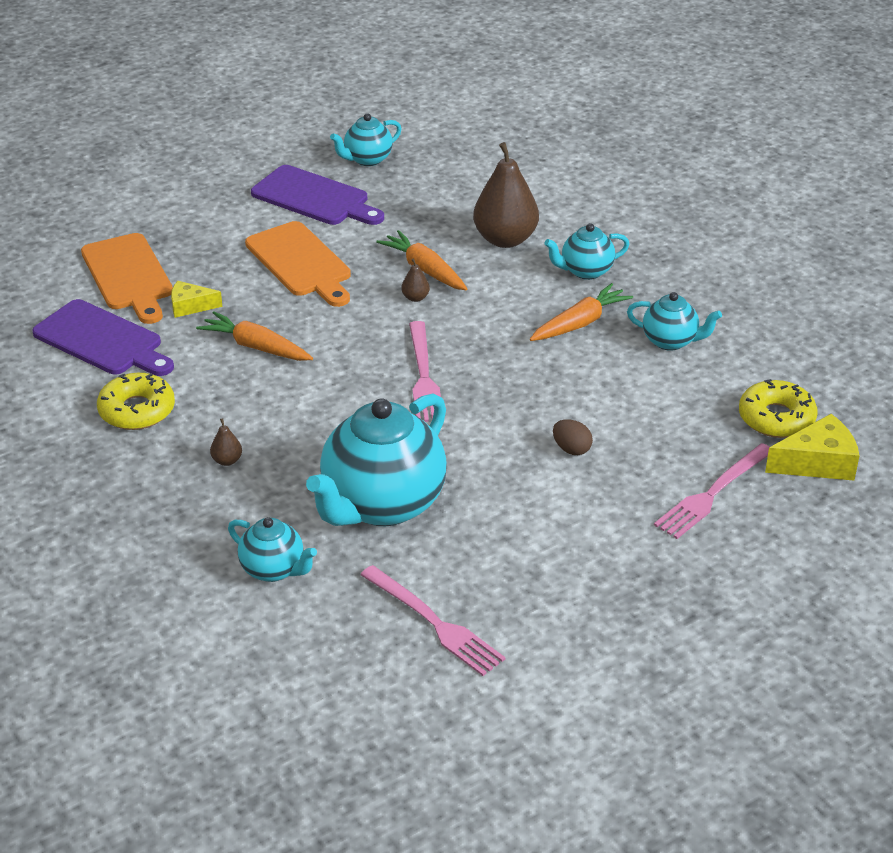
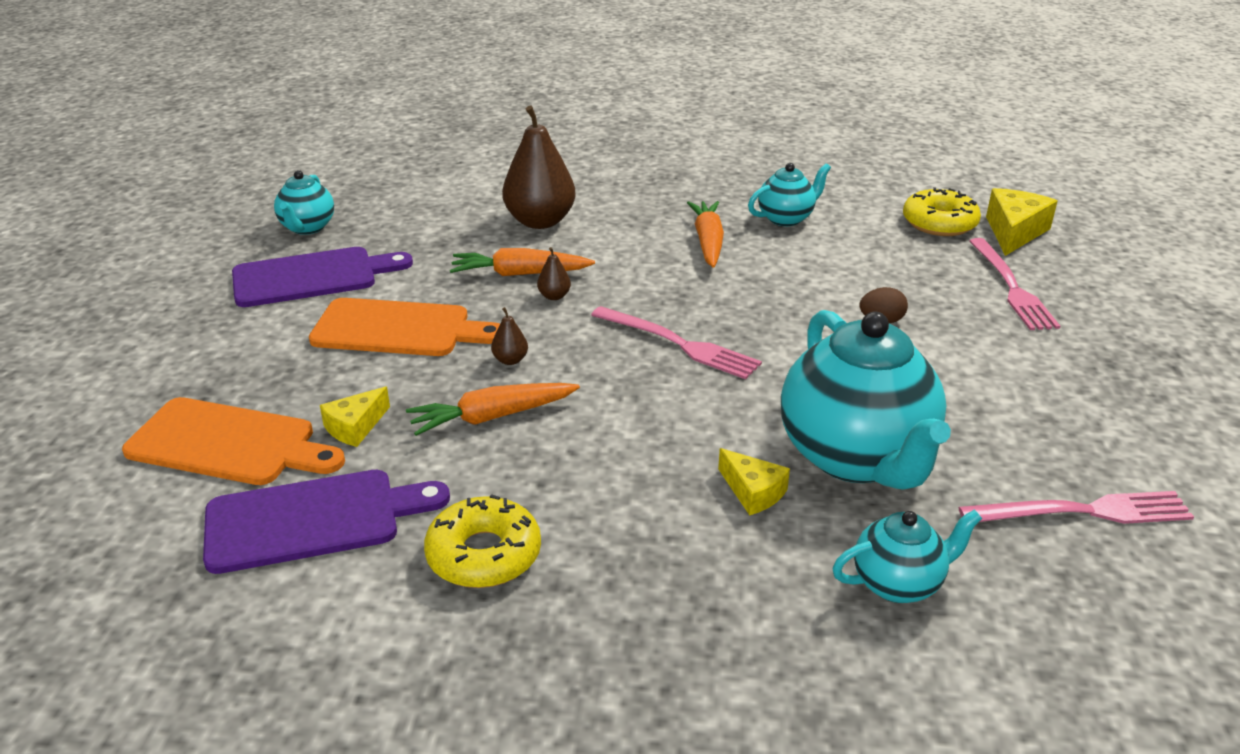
camera: 50 degrees left, 5 degrees down
(227, 461) = (664, 528): brown pear -> brown pear (510, 360)
(298, 478) = (753, 492): none -> yellow cheese
(585, 271) = (641, 210): turquoise teapot -> none

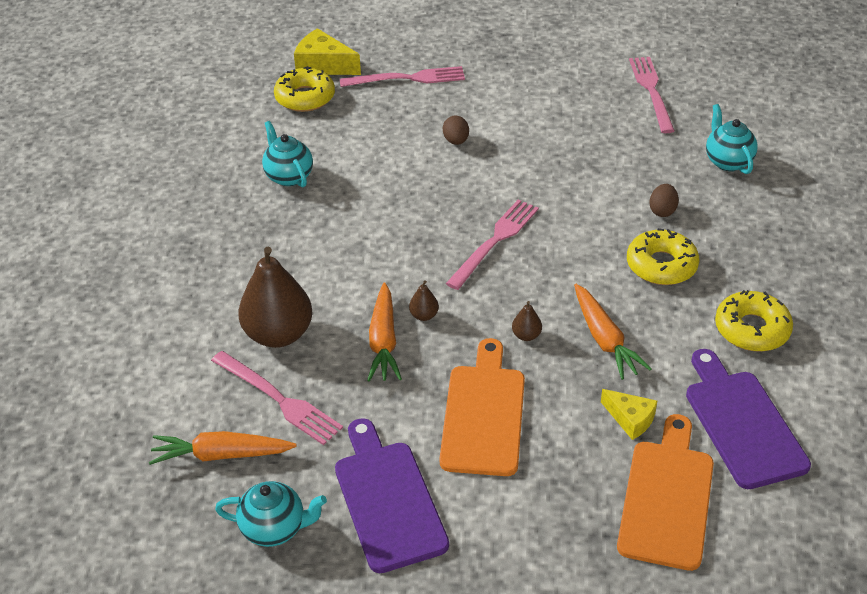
camera: 90 degrees left, 10 degrees up
(454, 224) = (279, 399): none -> pink fork
(628, 478) = (661, 265): none -> yellow donut
(708, 242) = (329, 223): orange carrot -> orange carrot (221, 455)
(753, 492) = (662, 211): yellow cheese -> brown egg
(856, 458) = (619, 166): turquoise teapot -> none

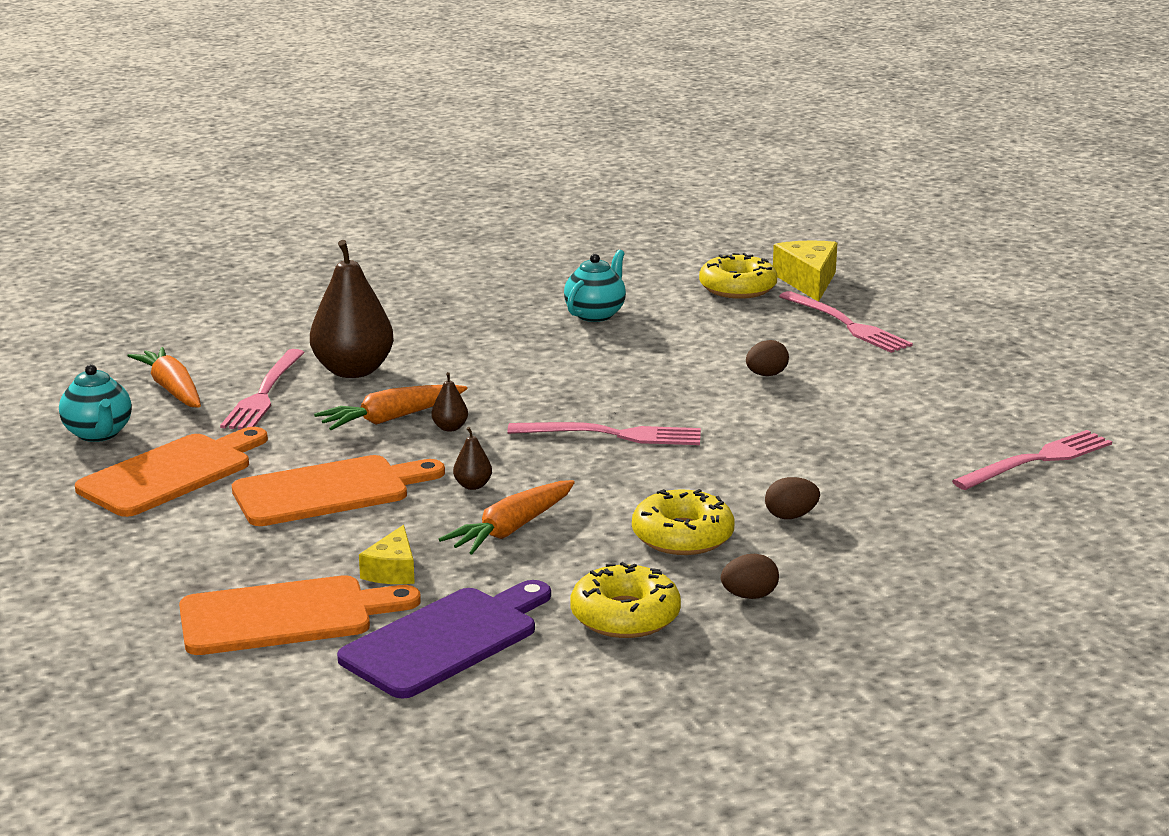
camera: 60 degrees right, 20 degrees down
(387, 500) = (171, 473): purple cutting board -> orange cutting board
(727, 161) = (954, 538): turquoise teapot -> none
(754, 267) = (749, 596): none -> brown egg

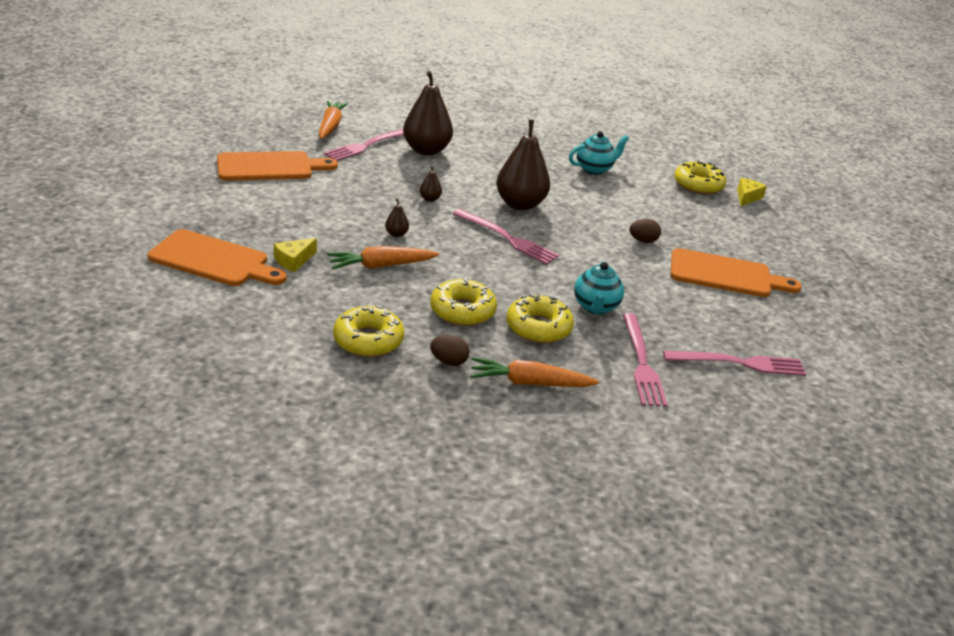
camera: 30 degrees right, 10 degrees up
(98, 434) = (267, 135): turquoise teapot -> turquoise teapot (595, 307)
(328, 491) = (325, 206): orange cutting board -> orange cutting board (725, 275)
(391, 418) = (408, 182): orange carrot -> orange carrot (529, 383)
(445, 640) = (265, 308): purple cutting board -> none
(569, 390) = (520, 204): none -> brown pear
(791, 516) = (538, 327): brown egg -> yellow donut
(808, 281) = (747, 197): yellow cheese -> yellow cheese, size x0.63
(847, 325) = (734, 231): pink fork -> pink fork (641, 363)

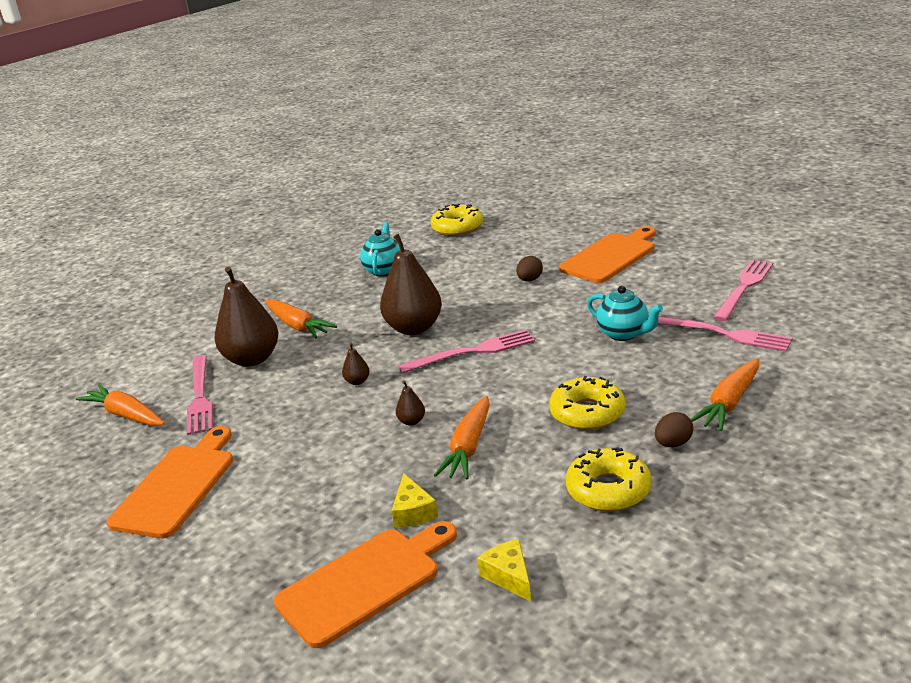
camera: 50 degrees left, 5 degrees down
(483, 155) = (297, 326): none -> orange carrot
(538, 327) = (640, 374): yellow donut -> none
(747, 197) = (496, 212): yellow cheese -> yellow cheese (509, 576)

